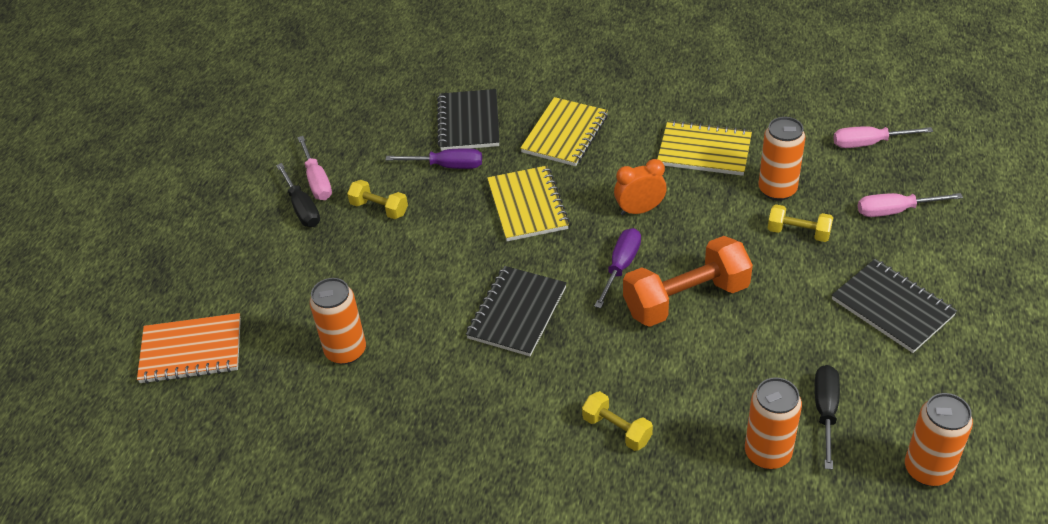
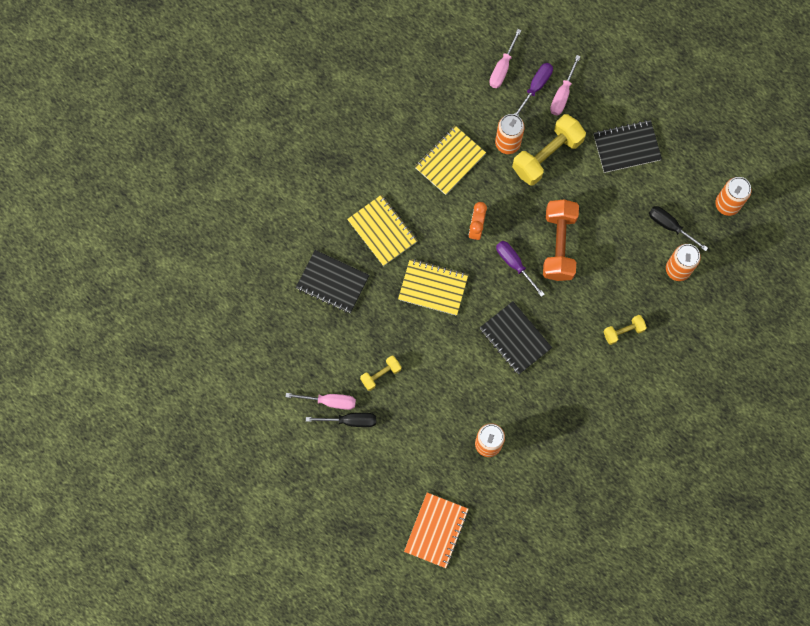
camera: 65 degrees left, 30 degrees up
(447, 166) = (366, 316): purple screwdriver -> purple screwdriver (535, 87)
(798, 233) = (547, 155): yellow dumbbell -> yellow dumbbell, size x1.92

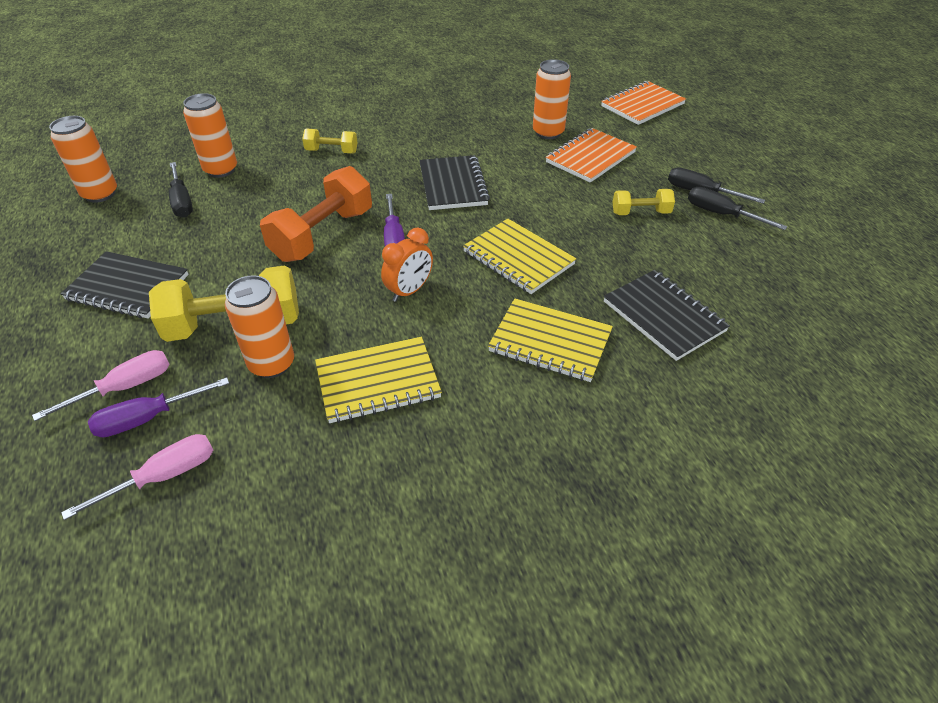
camera: 150 degrees left, 30 degrees down
(329, 401) = (721, 214): pink screwdriver -> black screwdriver
(382, 231) = (550, 342): yellow notebook -> yellow notebook turned 60 degrees counterclockwise
(441, 425) = (590, 157): none -> orange notebook

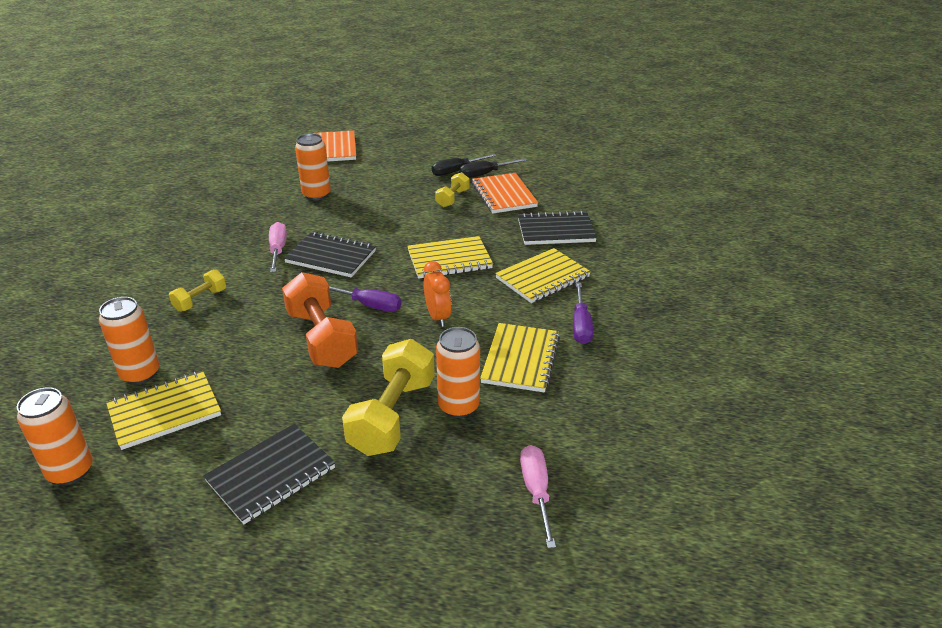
camera: 60 degrees left, 10 degrees down
(124, 388) = (415, 499): pink screwdriver -> pink screwdriver (278, 250)
(148, 418) = (465, 489): purple screwdriver -> purple screwdriver (581, 325)
(182, 201) = (165, 411): black screwdriver -> yellow notebook
(590, 157) = (369, 191): orange notebook -> orange notebook (503, 195)

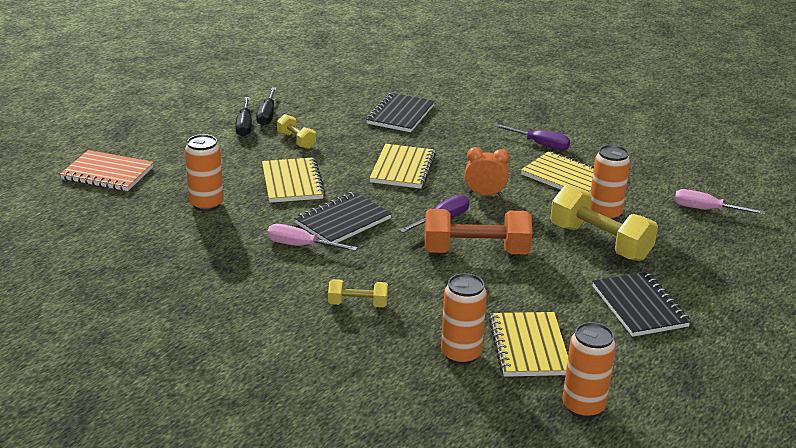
camera: 65 degrees left, 5 degrees down
(200, 300) = (358, 304): yellow dumbbell -> yellow dumbbell turned 60 degrees counterclockwise
(503, 195) = (317, 118): orange notebook -> none
(543, 278) = (465, 139): yellow notebook -> yellow notebook (292, 182)

